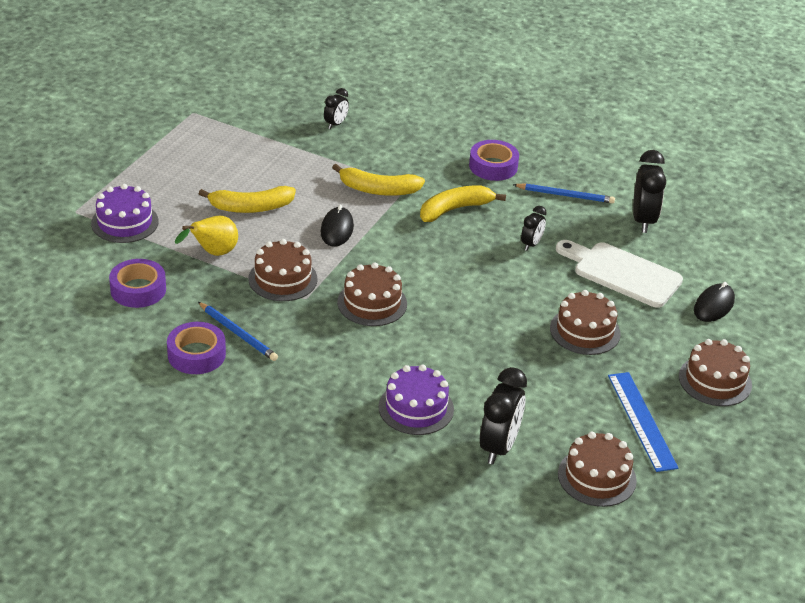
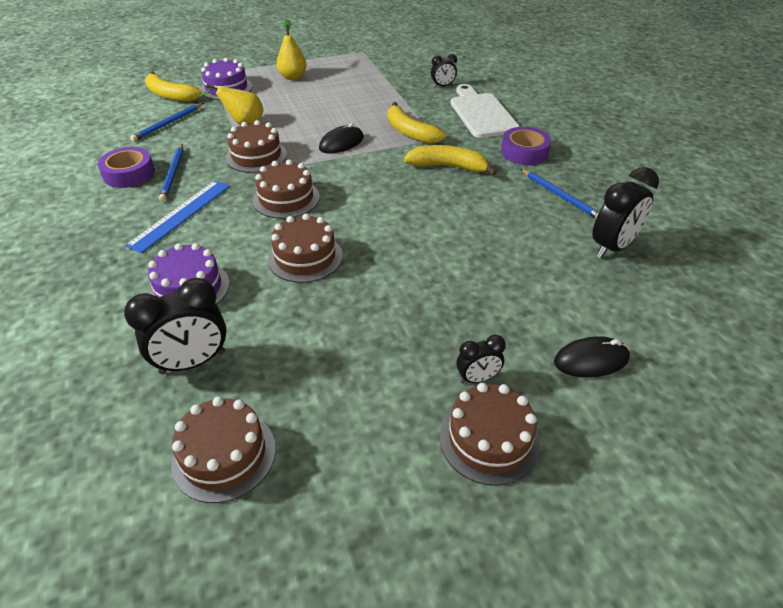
camera: 45 degrees right, 5 degrees up
(138, 289) = (168, 124): purple tape -> blue pencil
(172, 177) = (293, 77): none -> yellow pear
(251, 207) = (309, 109): yellow banana -> yellow banana (170, 95)
(531, 244) = (475, 217): black clock -> black clock (477, 378)
(585, 331) = (420, 309): brown cake -> brown cake (305, 257)
(622, 273) = (529, 280): white cutting board -> white cutting board (481, 113)
(641, 421) = (351, 428): blue ruler -> blue ruler (181, 214)

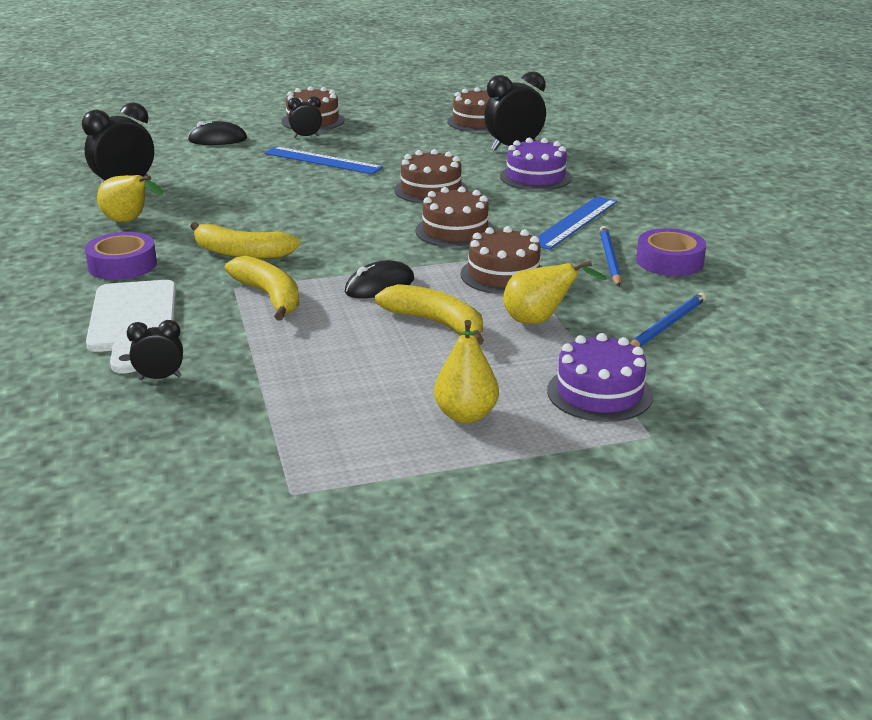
camera: 175 degrees left, 15 degrees down
(170, 95) = (704, 381): yellow banana -> yellow banana (436, 323)
(433, 311) = (323, 160): none -> blue ruler
(560, 196) = (129, 222): blue pencil -> yellow pear

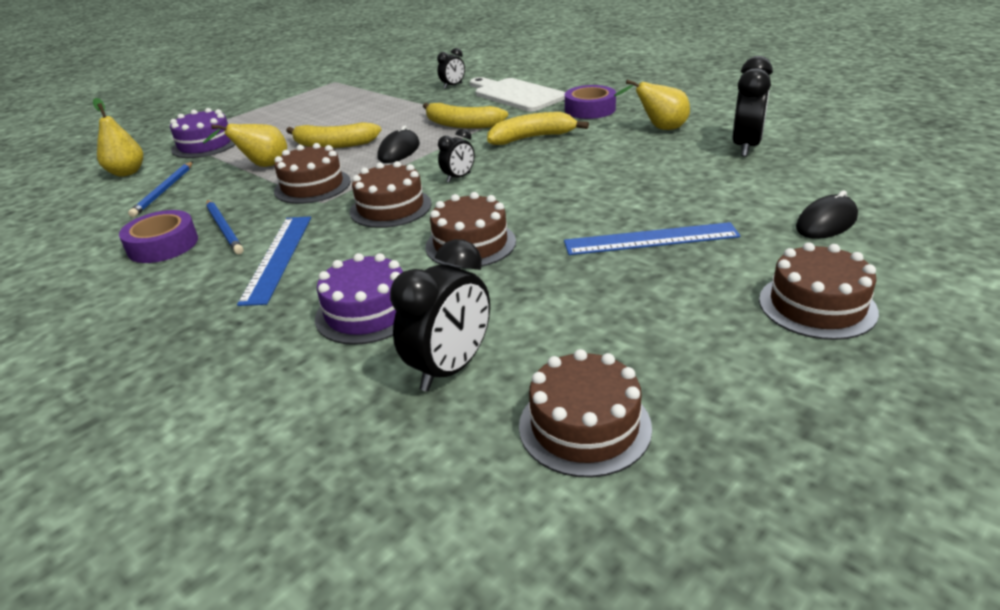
camera: 150 degrees right, 5 degrees up
(306, 136) = (751, 269): black clock -> black clock (458, 177)
(466, 415) = (278, 117): yellow pear -> yellow pear (127, 172)

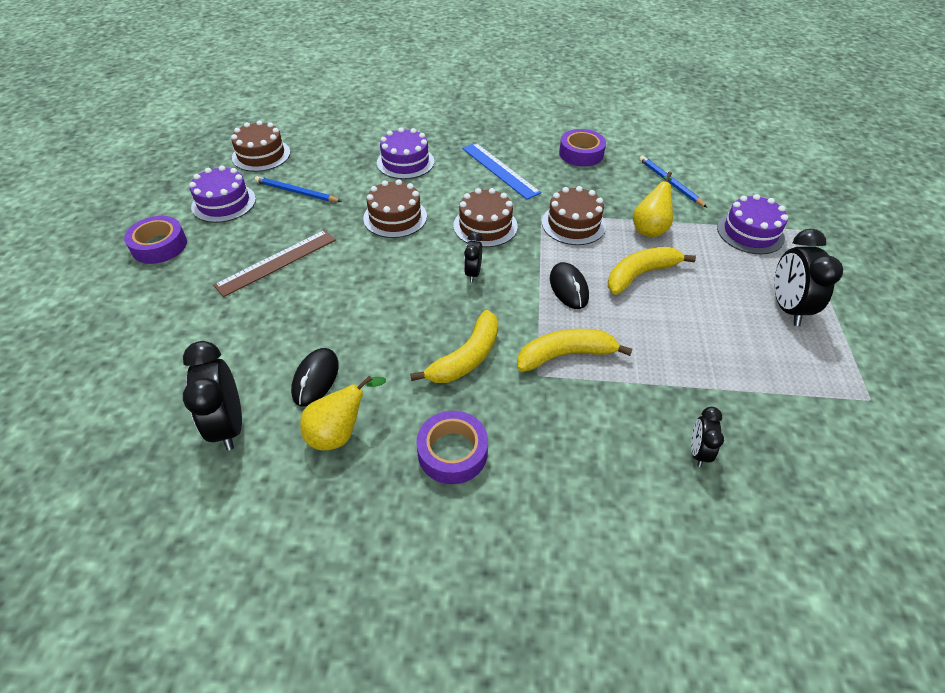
camera: 140 degrees right, 15 degrees up
(127, 172) = (736, 186): yellow pear -> none
(224, 229) = (567, 174): blue pencil -> blue pencil (296, 192)
(450, 369) = (336, 155): black clock -> black clock (787, 308)
(516, 95) = (584, 458): white cutting board -> none
(651, 239) = (277, 262): blue ruler -> brown ruler
(697, 343) = (224, 203): none -> purple cake
(817, 305) = (159, 246): brown cake -> purple tape
(826, 222) = (148, 324): black mouse -> black mouse (316, 379)

